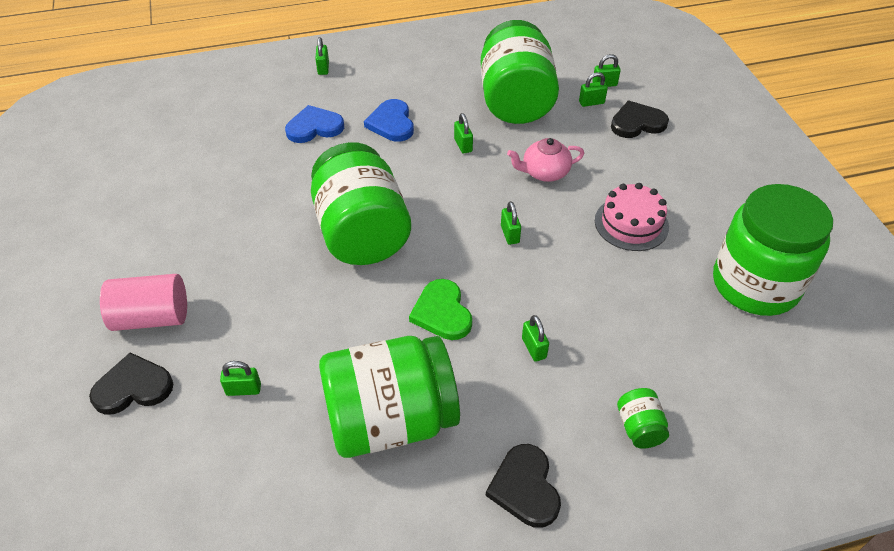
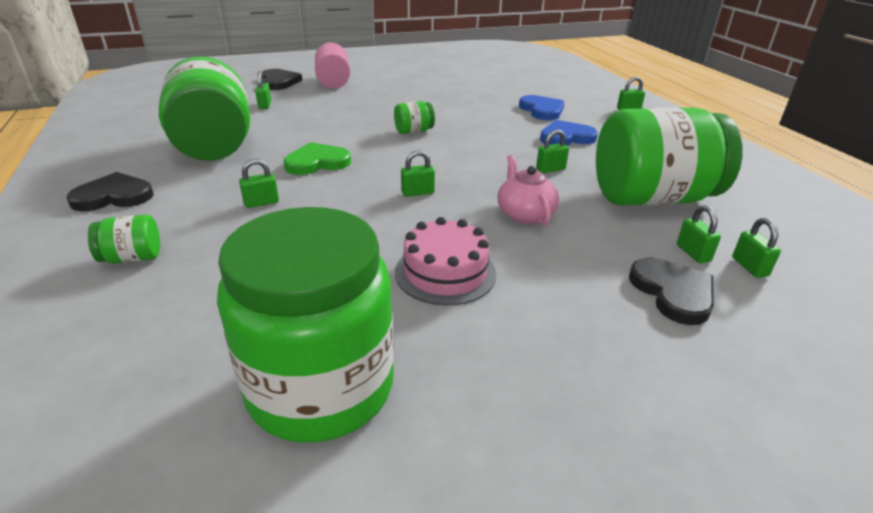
camera: 85 degrees right, 15 degrees down
(362, 232) = (414, 131): green jar -> green jar, size x0.40

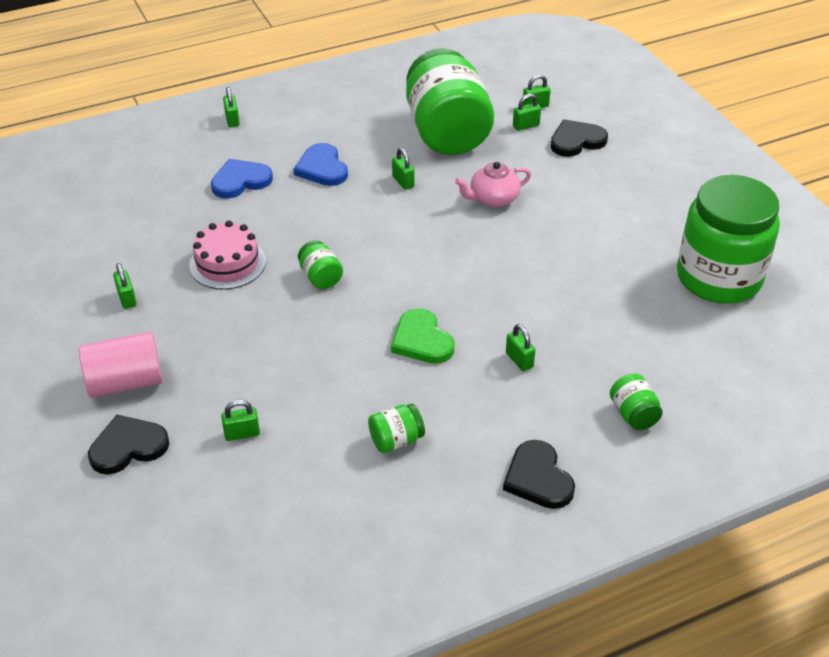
camera: 95 degrees left, 10 degrees up
(214, 146) = (396, 440): green jar -> green jar, size x0.40
(417, 193) = (471, 261): green padlock -> green padlock (127, 299)
(445, 272) = (590, 237): pink cake -> pink cake (227, 263)

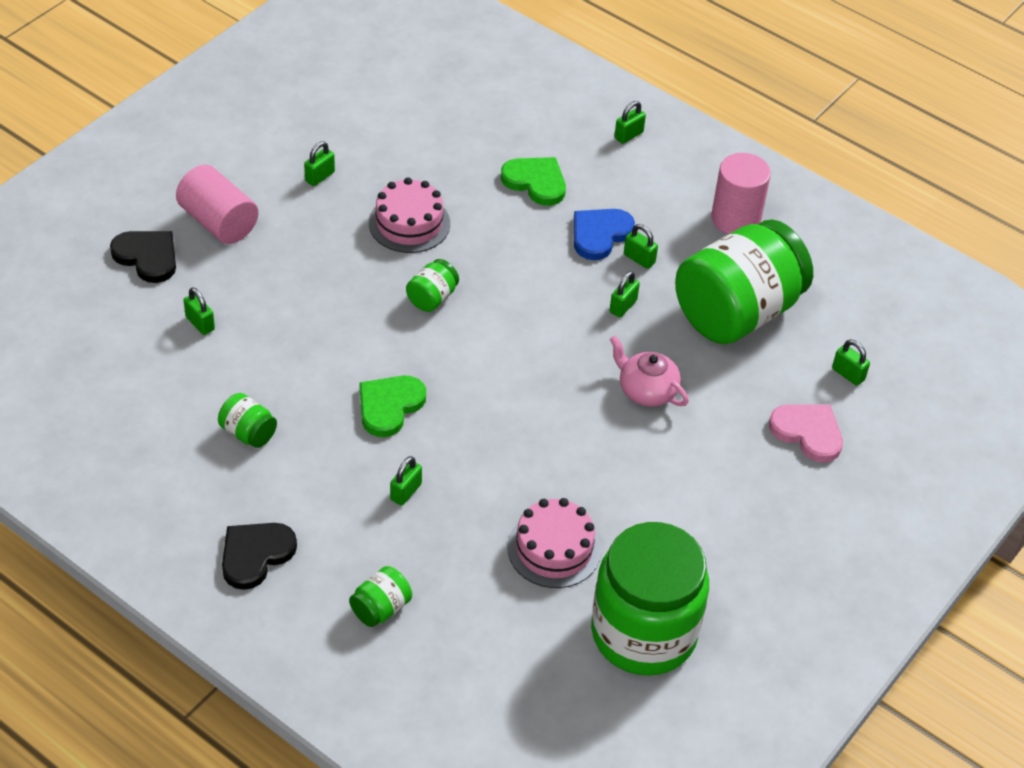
camera: 60 degrees right, 5 degrees up
(240, 181) = (535, 182): blue heart -> green heart
(357, 102) = (735, 219): none -> pink cylinder
(526, 126) = (802, 377): green padlock -> green padlock (639, 259)
(576, 141) = (808, 432): black heart -> pink heart
(619, 296) = (554, 549): none -> pink cake

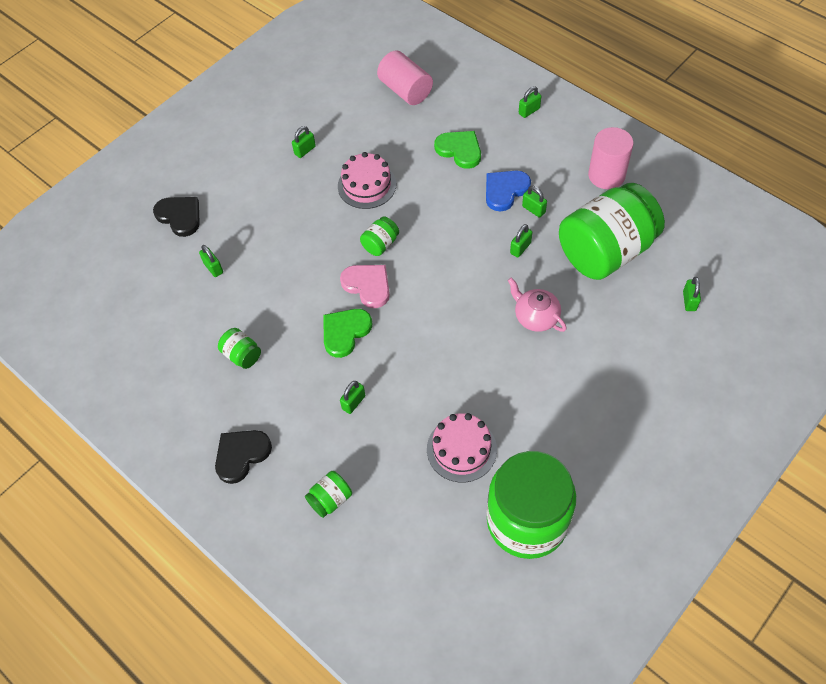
camera: 10 degrees right, 10 degrees up
(219, 222) = (231, 188): pink cylinder -> pink cylinder (405, 90)
(808, 432) = (657, 350): pink heart -> pink heart (367, 285)
(848, 374) = (689, 301): green padlock -> green padlock turned 45 degrees clockwise

